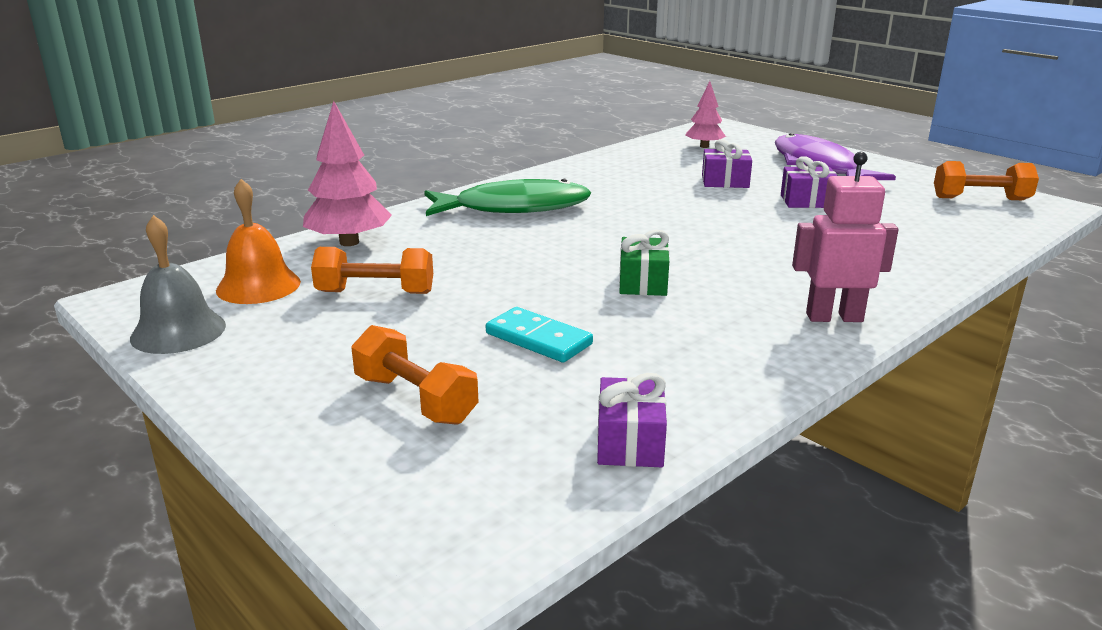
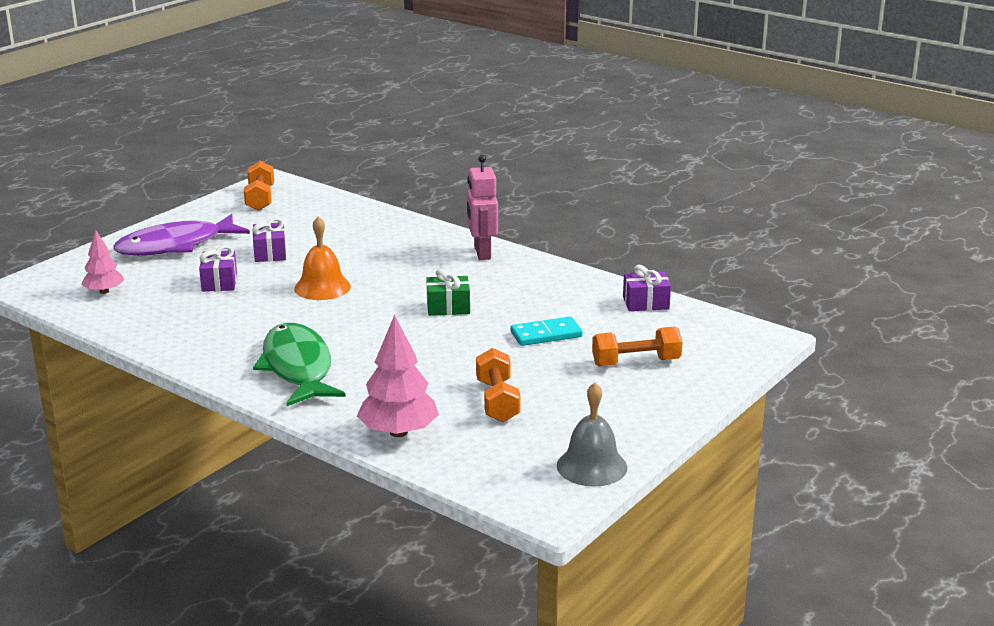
camera: 100 degrees left, 0 degrees up
(258, 286) = (502, 454): orange bell -> orange bell (322, 287)
(415, 399) = (636, 362): orange dumbbell -> orange dumbbell turned 45 degrees clockwise
(538, 339) = (546, 334): turquoise domino -> turquoise domino turned 45 degrees clockwise

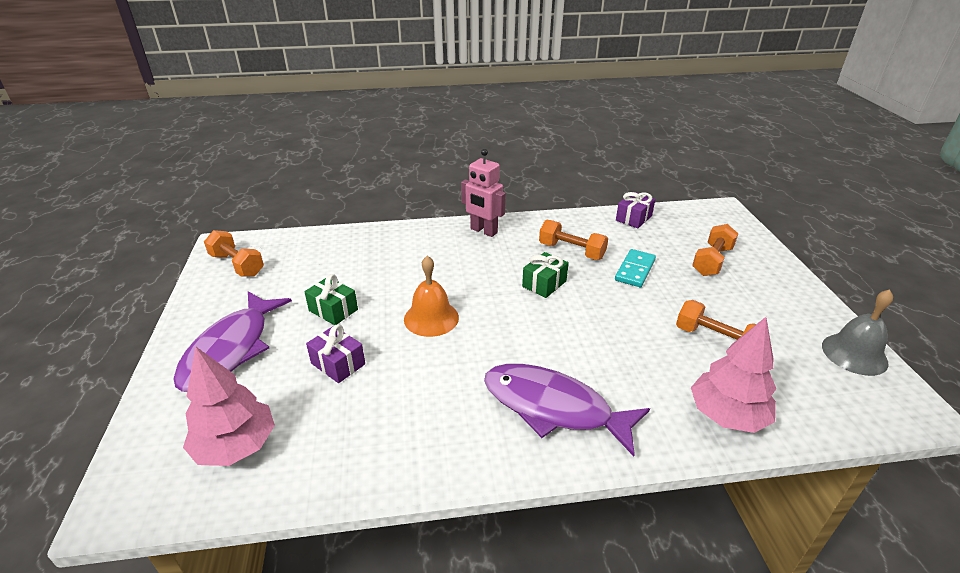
camera: 45 degrees left, 10 degrees up
(104, 291) = (236, 446): pink tree -> pink tree, size x1.63
(270, 253) = (333, 310): purple gift -> green gift
(298, 368) = (553, 407): green fish -> purple fish
(523, 298) = (571, 251): none -> orange dumbbell

